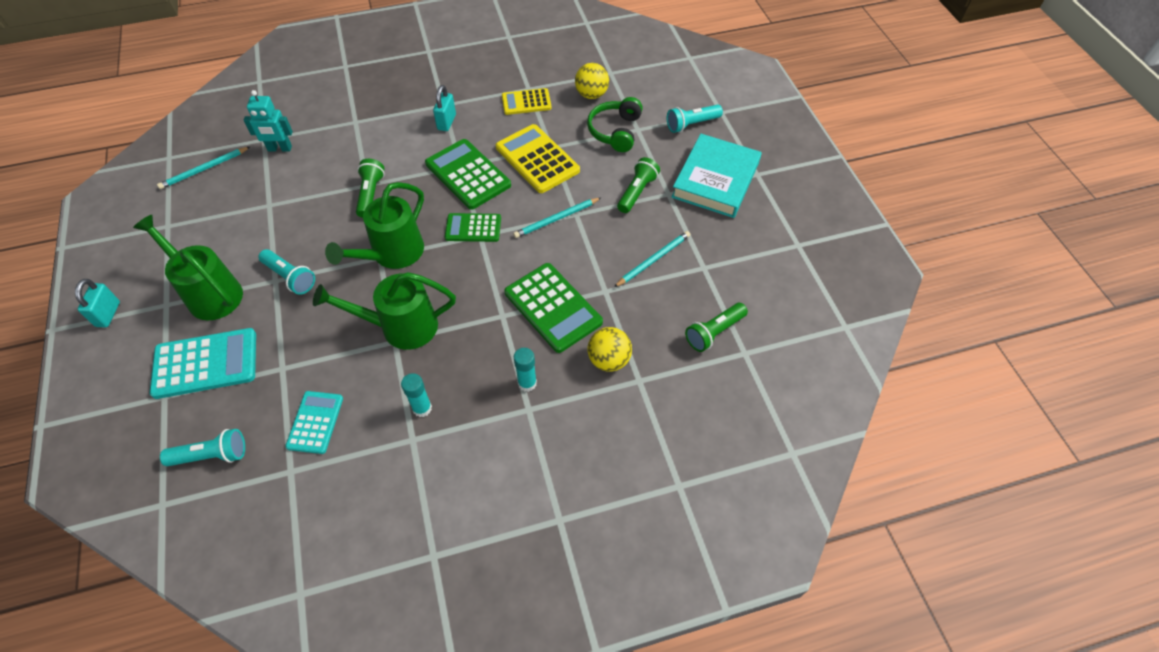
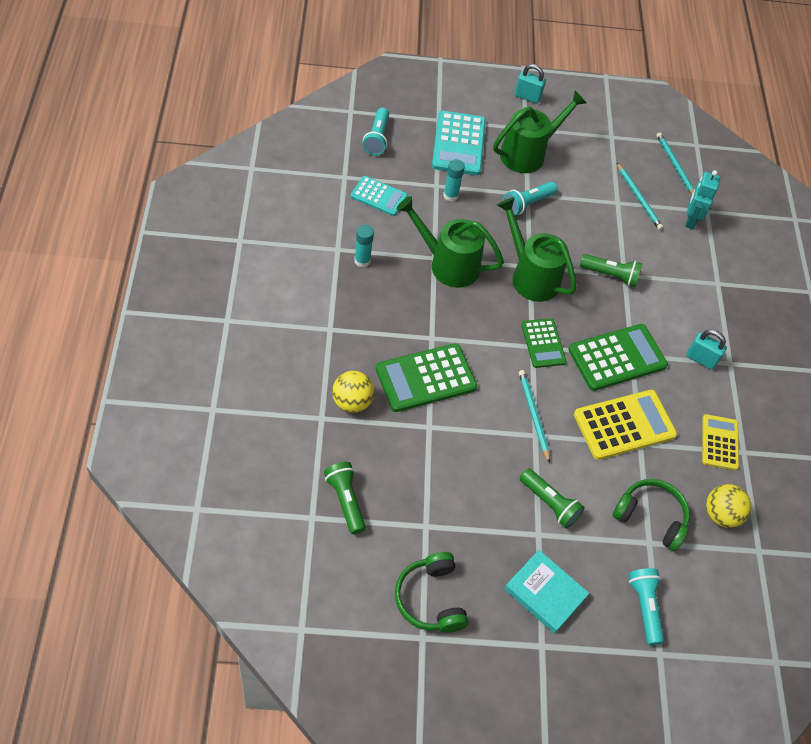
camera: 100 degrees right, 0 degrees up
(400, 327) = (447, 264): green watering can -> green watering can turned 75 degrees counterclockwise
(473, 228) = (543, 343): green calculator -> green calculator turned 150 degrees clockwise
(527, 383) = (355, 335): turquoise glue stick -> turquoise glue stick (450, 195)
(653, 260) = (452, 483): turquoise pencil -> turquoise pencil (638, 198)
(715, 180) = (545, 593): turquoise book -> turquoise book, size x0.66
(764, 247) = (431, 599): none -> green headphones

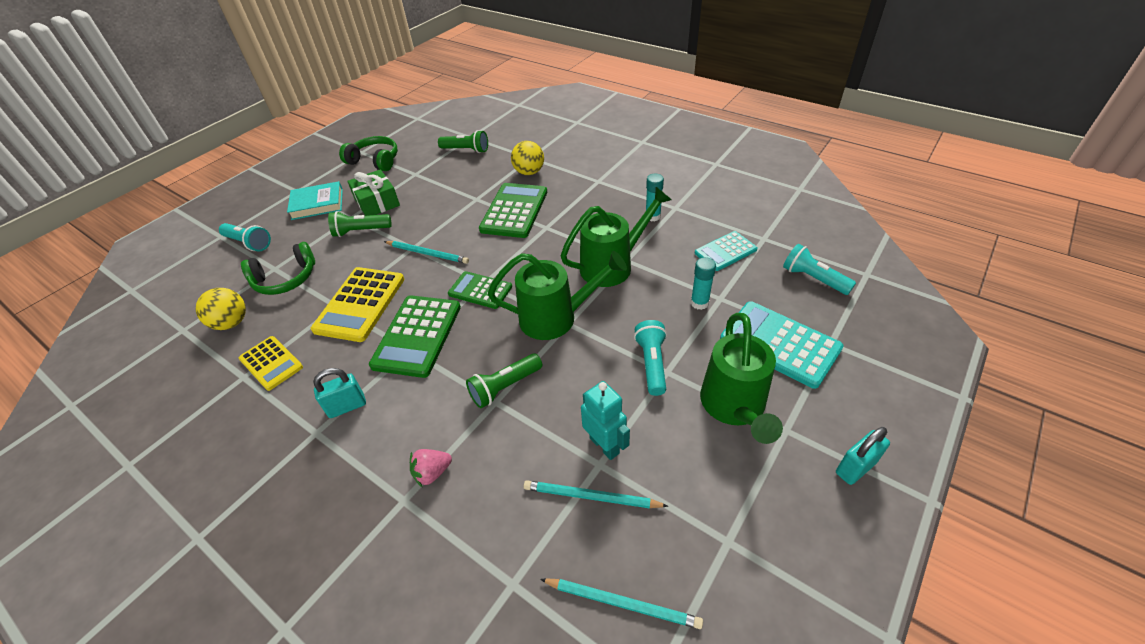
camera: 135 degrees right, 10 degrees down
(499, 526) = (377, 202): none -> green gift
(690, 220) = (513, 543): turquoise robot -> turquoise robot (604, 445)
(693, 279) = (432, 473): none -> pink strawberry

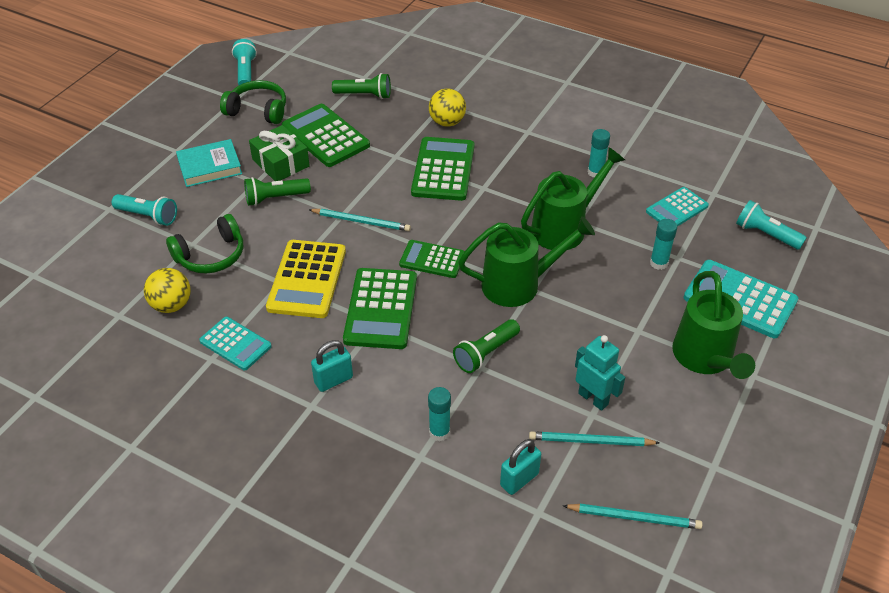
camera: 10 degrees left, 0 degrees up
(271, 363) = (235, 344): yellow calculator -> turquoise calculator
(422, 181) = (325, 136): none -> green calculator
(432, 473) = (439, 432): pink strawberry -> turquoise glue stick
(652, 363) = (623, 324): turquoise flashlight -> turquoise flashlight (245, 72)
(855, 468) = (814, 402): turquoise padlock -> turquoise padlock (519, 479)

